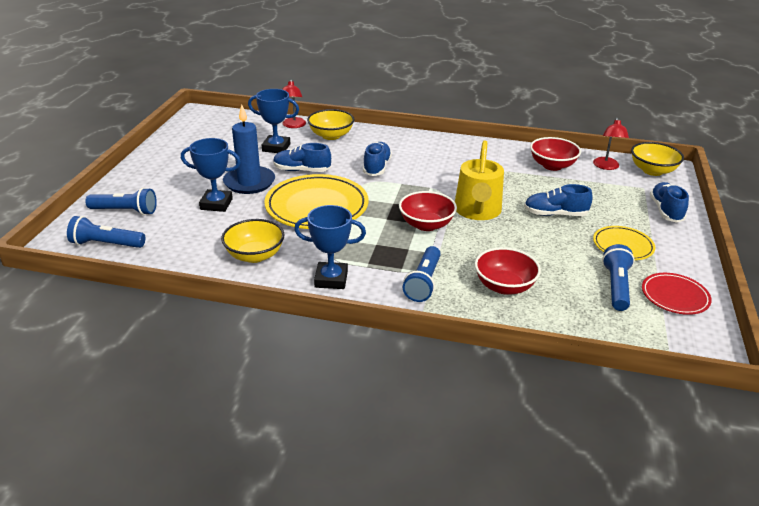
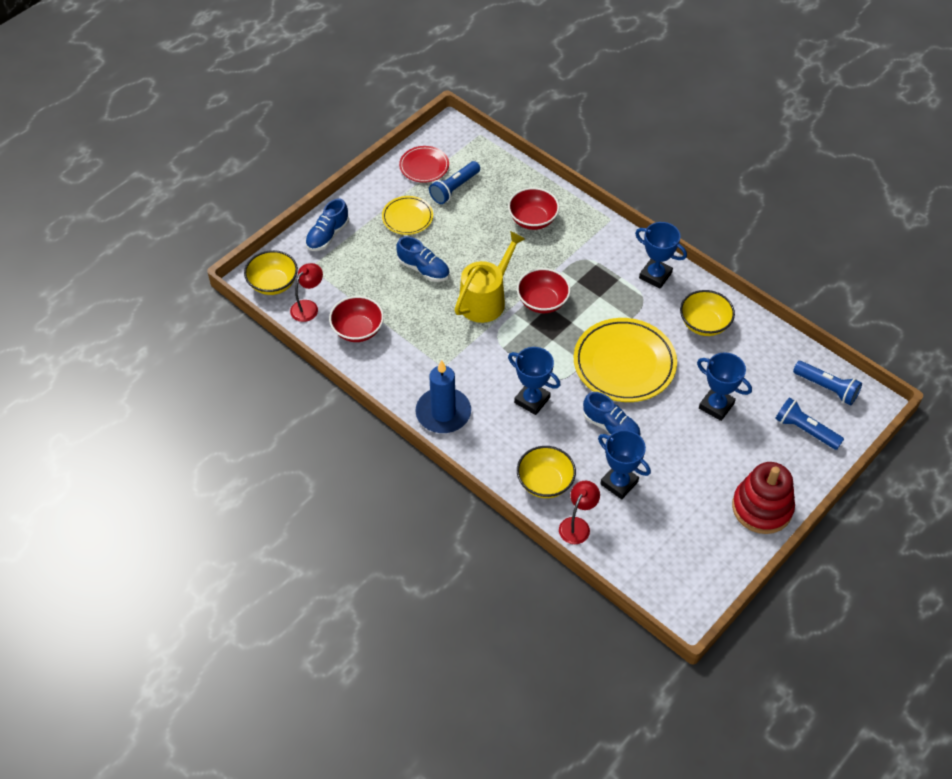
camera: 150 degrees left, 20 degrees up
(155, 163) = (762, 508): none -> red stacking toy
(249, 182) = (672, 428): blue candle -> blue candle (443, 413)
(377, 167) = (532, 400): blue shoe -> blue trophy
(423, 282) = (588, 246): blue flashlight -> none

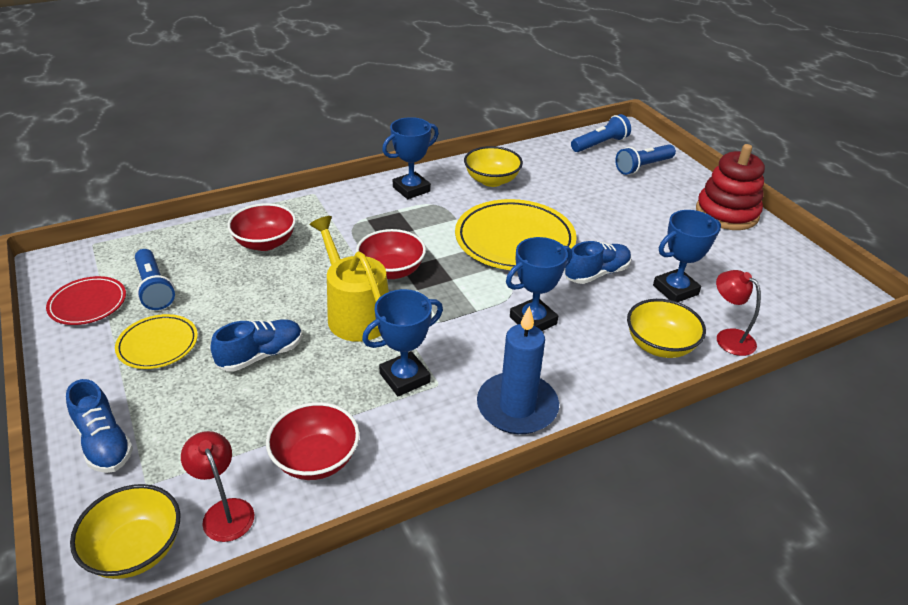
camera: 70 degrees left, 15 degrees down
(716, 406) = (596, 202): blue trophy -> blue trophy (404, 378)

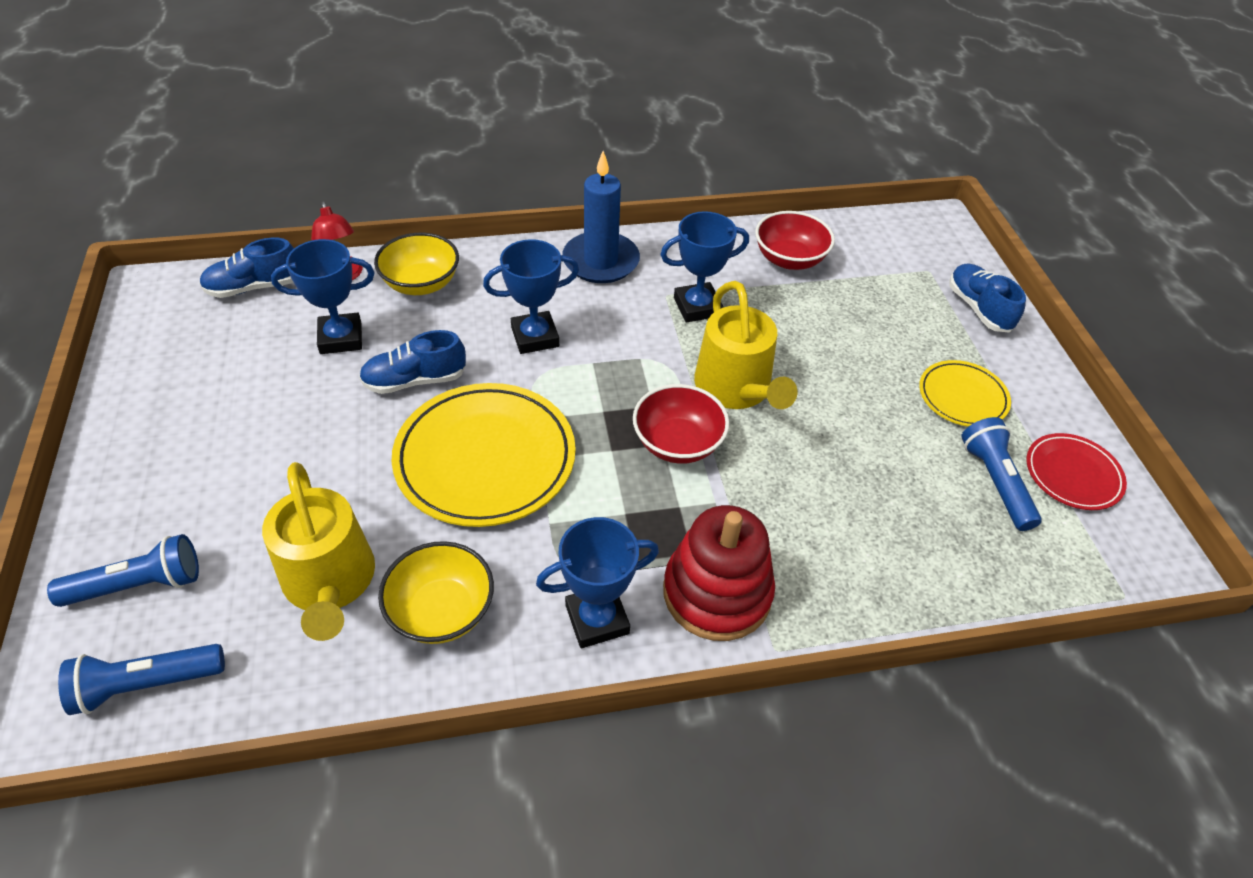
camera: 165 degrees left, 10 degrees up
(136, 549) = (923, 232): yellow bowl -> none
(225, 511) = (861, 241): red lamp -> none
(261, 355) = (844, 361): blue shoe -> blue shoe (254, 287)
(265, 243) = (854, 537): red bowl -> none
(555, 181) = (330, 582): none -> yellow watering can
(726, 213) = (131, 440): red stacking toy -> red stacking toy (717, 592)

